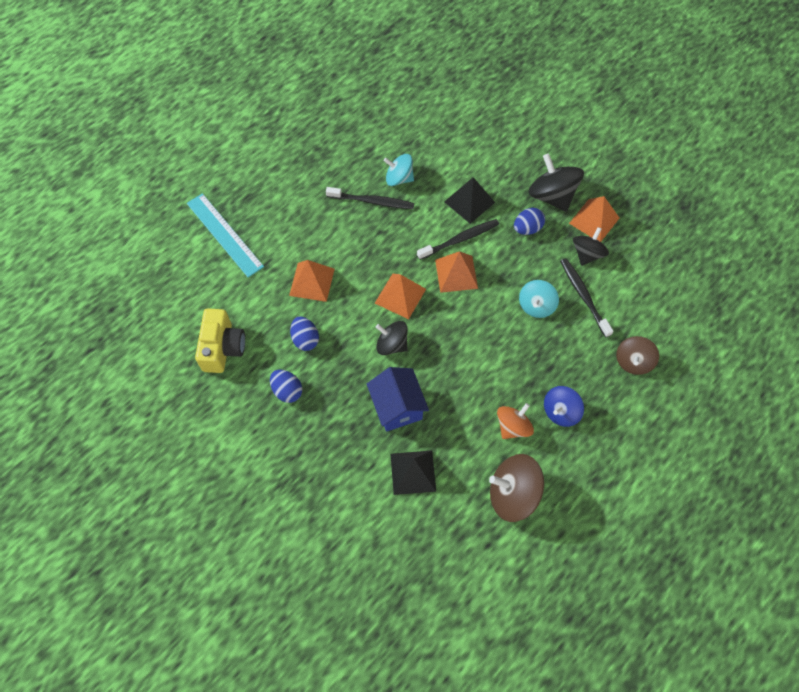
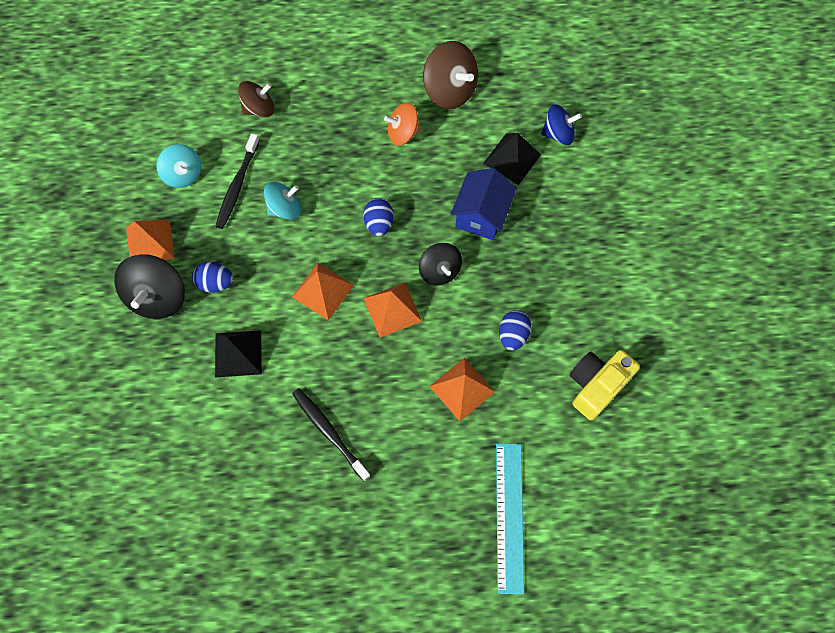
camera: 140 degrees left, 5 degrees up
(287, 391) = (565, 299): blue egg -> blue egg (379, 223)
(399, 178) = (279, 438): turquoise spinning top -> turquoise spinning top (183, 174)
(460, 239) = (286, 321): black toothbrush -> none
(560, 412) = (355, 116): blue spinning top -> blue spinning top (558, 134)
(587, 254) = (192, 218): black spinning top -> none

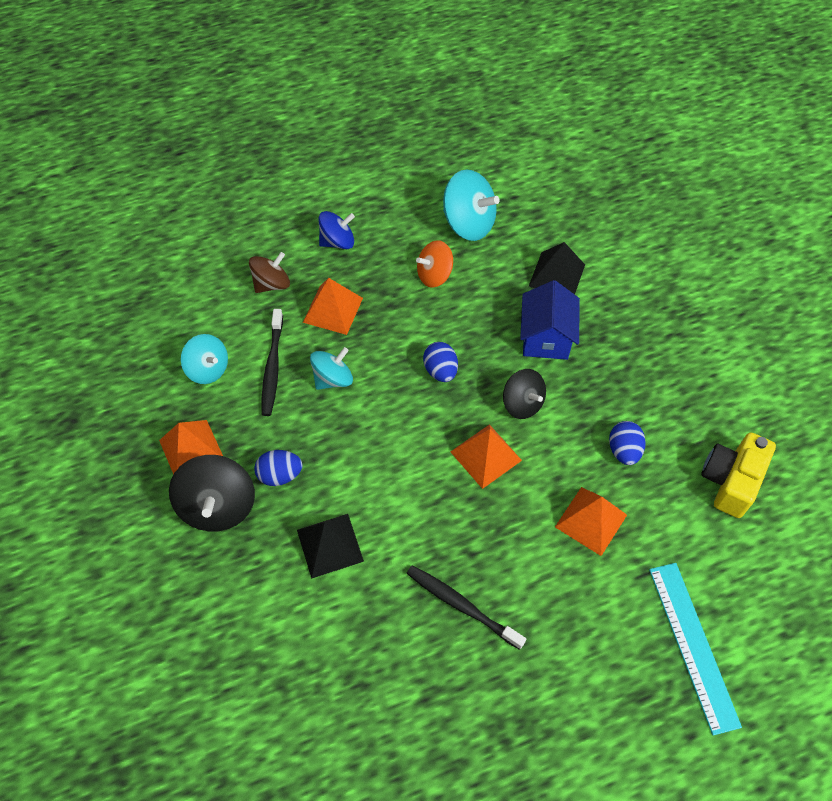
camera: 15 degrees left, 10 degrees down
(322, 291) = (403, 454): orange pyramid -> orange pyramid (333, 310)
(450, 90) = (468, 223): brown spinning top -> turquoise spinning top
(558, 134) = (594, 241): blue spinning top -> blue spinning top (337, 242)

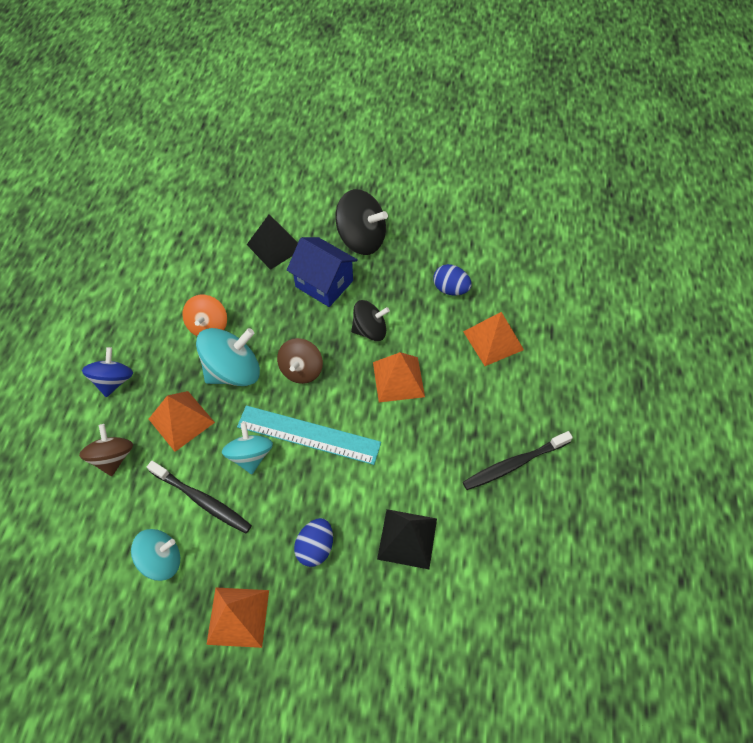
camera: 60 degrees left, 0 degrees up
(218, 506) = (312, 619): black spinning top -> black spinning top (361, 239)
(440, 370) = (301, 370): blue egg -> brown spinning top
(468, 223) = (179, 276): turquoise spinning top -> turquoise spinning top (233, 371)
(693, 645) = (617, 333): turquoise ruler -> turquoise ruler (308, 435)
(730, 481) = (511, 243): yellow camera -> none

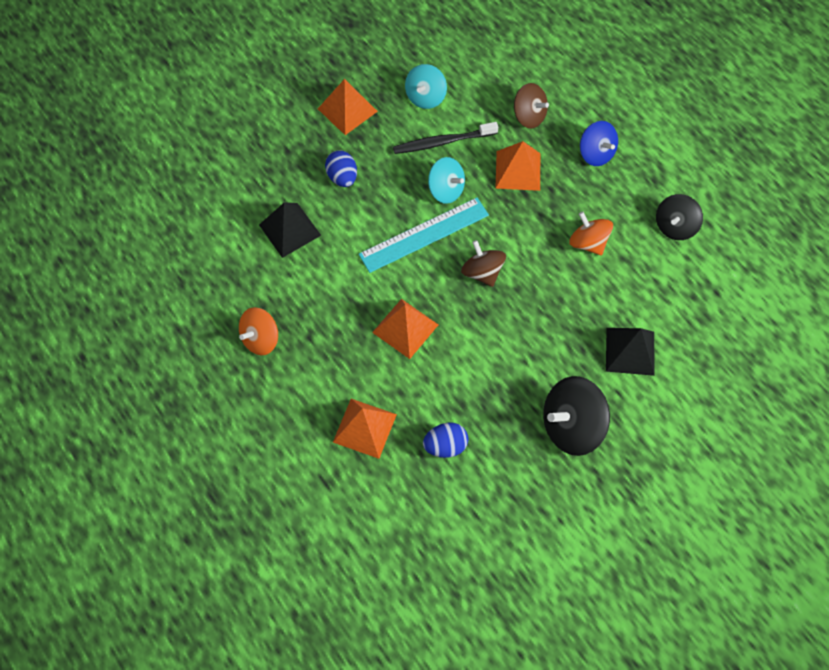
camera: 135 degrees right, 5 degrees up
(233, 371) = (528, 229): turquoise spinning top -> none
(324, 284) = (550, 355): blue house -> none
(370, 330) = (469, 348): black spinning top -> black spinning top (675, 226)
(514, 464) = (261, 339): black toothbrush -> orange spinning top

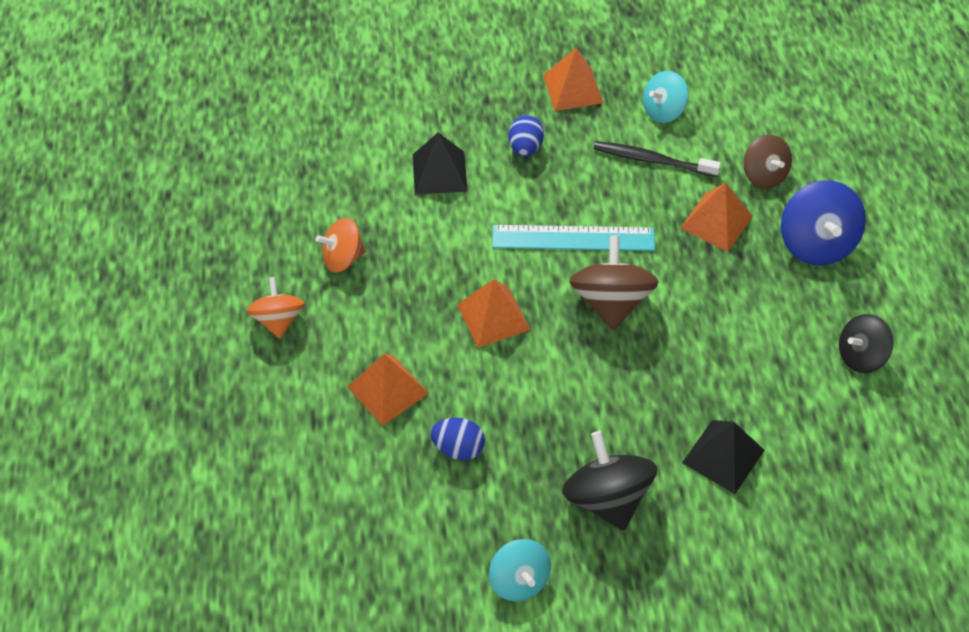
camera: 30 degrees right, 10 degrees down
(446, 190) = (625, 206): turquoise spinning top -> turquoise spinning top (519, 580)
(482, 272) = (611, 302): brown spinning top -> brown spinning top, size x1.53
(571, 426) = (606, 498): black spinning top -> black spinning top turned 60 degrees clockwise
(588, 242) = (748, 326): orange spinning top -> orange spinning top (278, 320)
(596, 153) = (816, 243): blue spinning top -> blue spinning top, size x1.53

